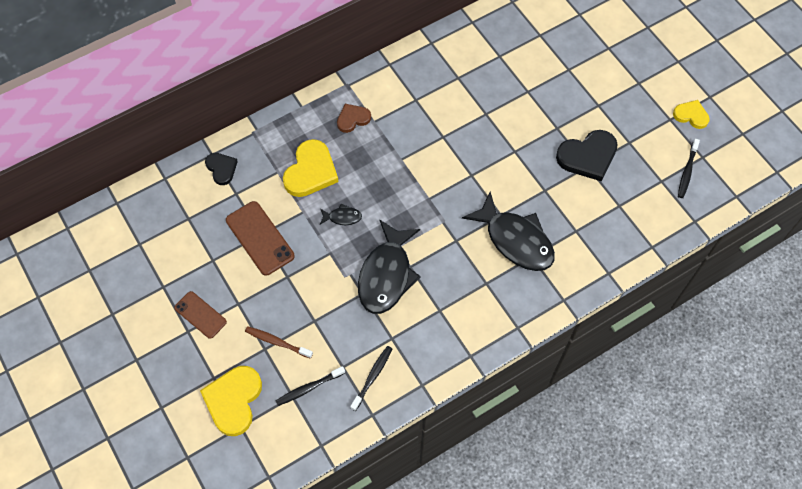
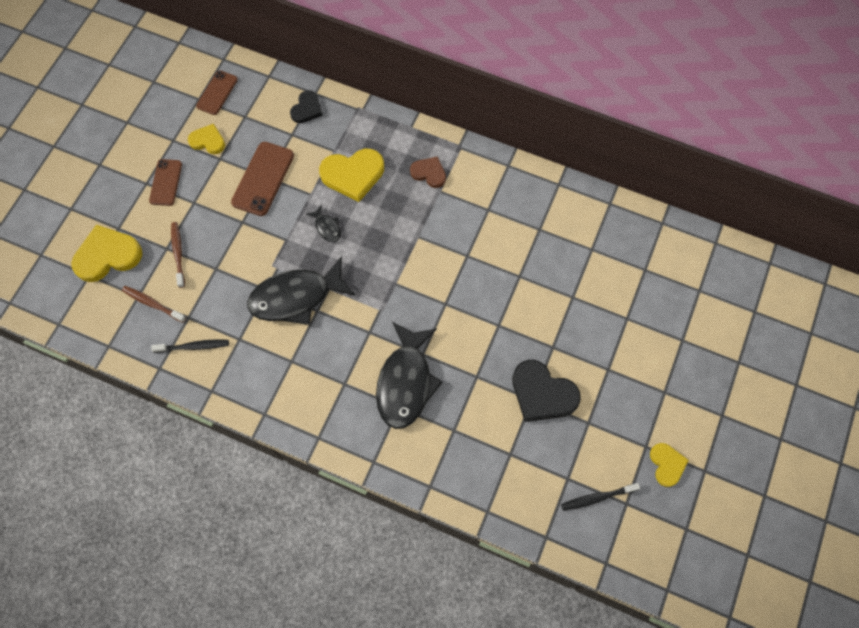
camera: 55 degrees right, 5 degrees up
(146, 226) = (217, 93): none -> brown phone
(188, 259) = (208, 141): none -> yellow heart
(309, 388) = (152, 304): black toothbrush -> brown toothbrush

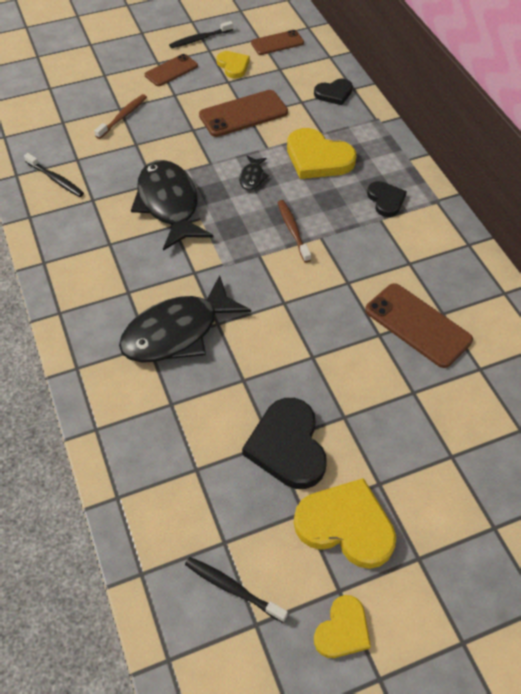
camera: 45 degrees right, 15 degrees down
(107, 255) = (76, 85): yellow heart -> yellow heart (346, 525)
(152, 304) = (65, 133): brown toothbrush -> brown toothbrush (293, 230)
(153, 135) = (200, 39): none -> black toothbrush
(296, 297) = (169, 204): black fish -> black fish turned 45 degrees clockwise
(429, 173) = (386, 200): brown heart -> black heart
(534, 250) = (417, 325): none -> brown phone

